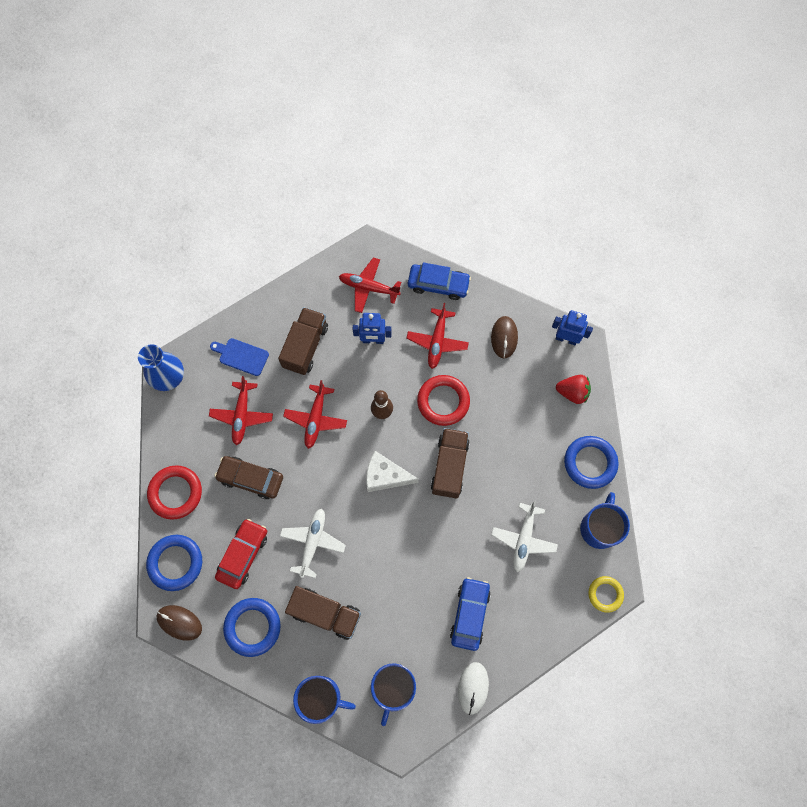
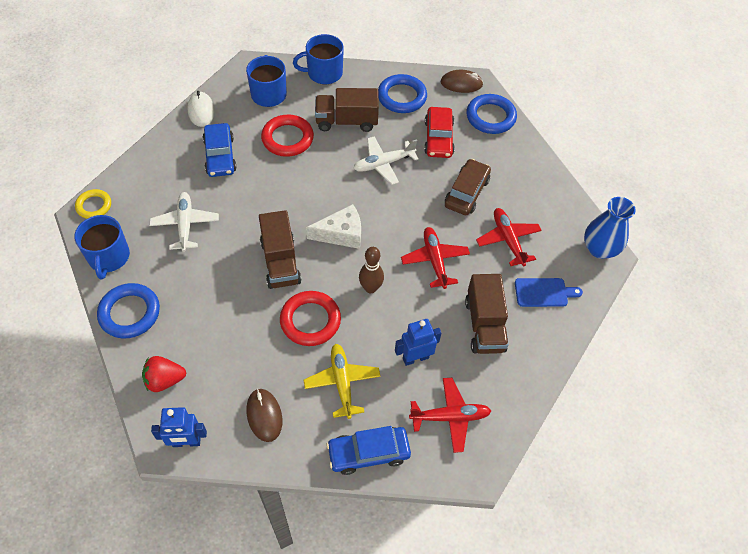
camera: 155 degrees right, 15 degrees down
(175, 493) = (525, 162): red ring -> red ring (287, 138)
(251, 479) = (466, 192): brown car -> brown car turned 60 degrees counterclockwise
(313, 542) = (383, 164): white plane -> white plane turned 75 degrees clockwise
(437, 341) = (342, 382): red plane -> yellow plane

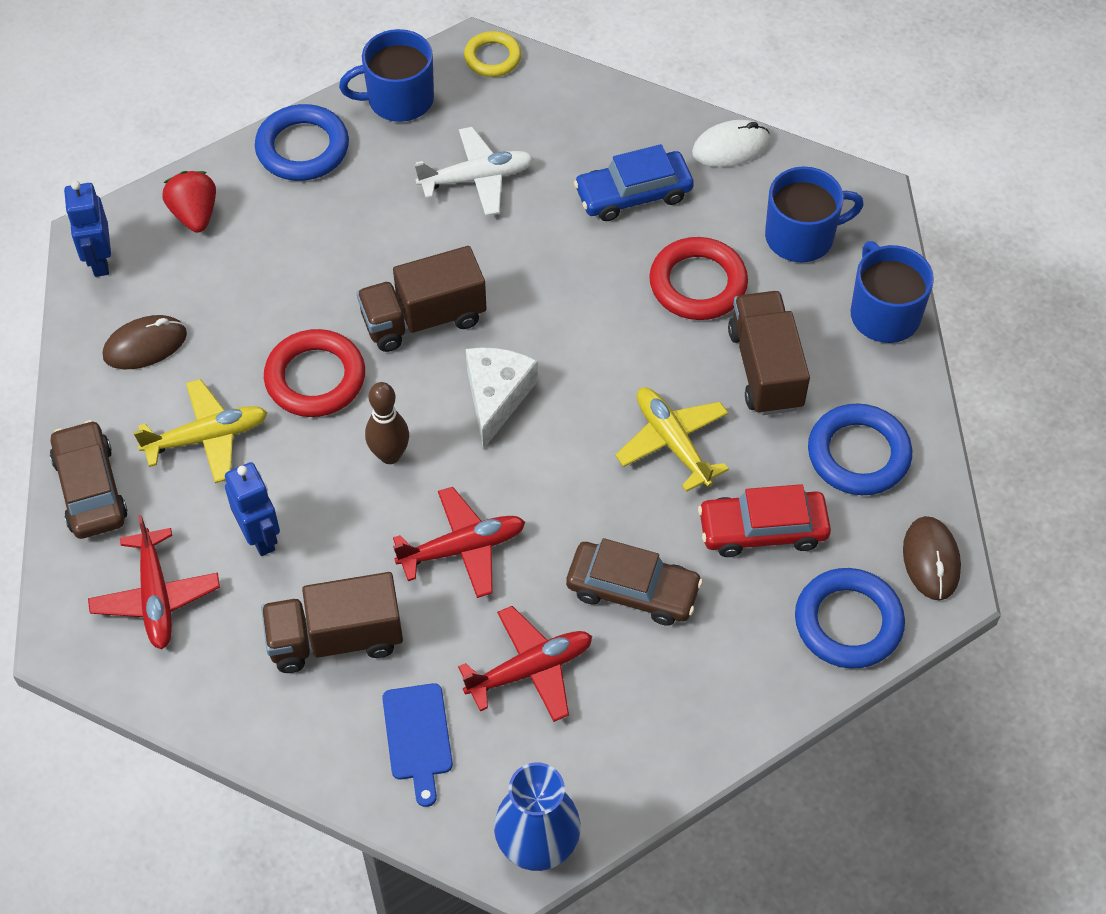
camera: 85 degrees right, 0 degrees up
(341, 234) = (496, 397): white cheese -> white cheese turned 150 degrees counterclockwise
(368, 453) = (90, 488): blue car -> brown car
(383, 164) = (672, 442): white plane -> yellow plane

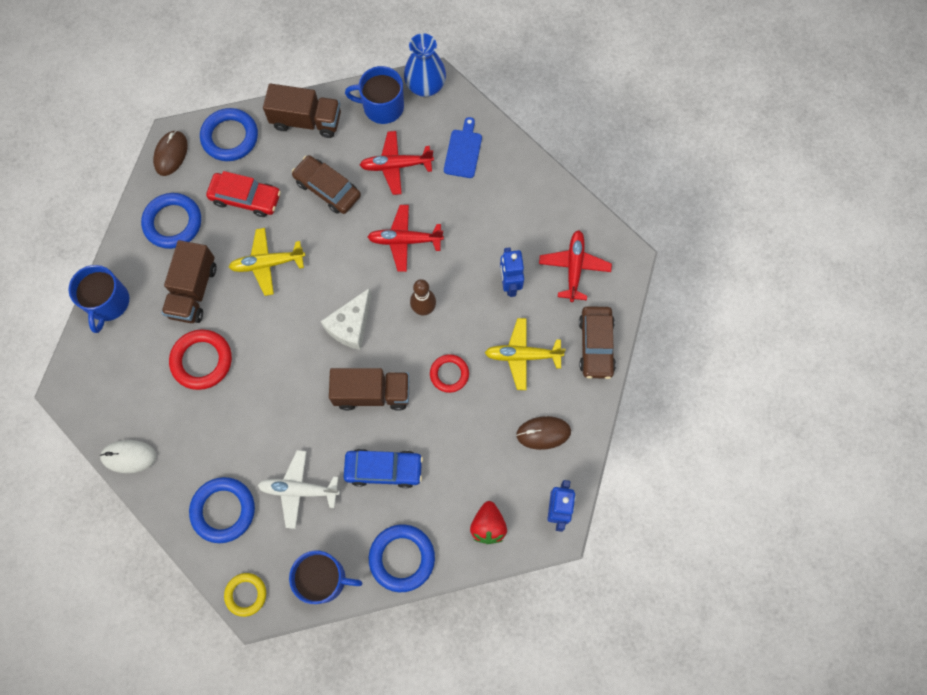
camera: 160 degrees left, 15 degrees up
(315, 378) = (449, 374): red ring -> red ring, size x0.63
(335, 638) = (487, 214): brown truck -> brown truck (306, 121)
(568, 129) = (223, 510): none -> blue ring
(633, 194) = (207, 441): blue car -> blue car (383, 469)
(672, 442) = (267, 264): yellow plane -> yellow plane turned 90 degrees clockwise
(801, 236) = (124, 372): blue mug -> blue mug (382, 107)

